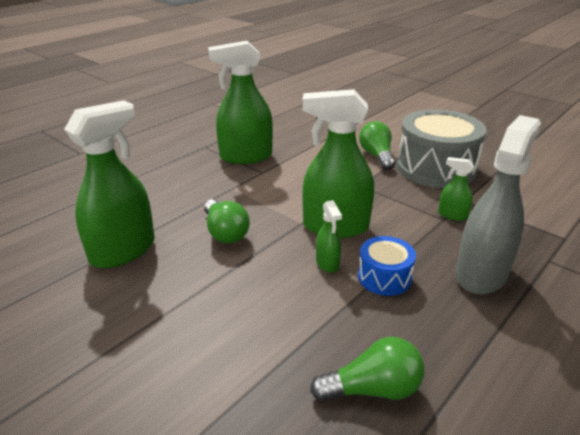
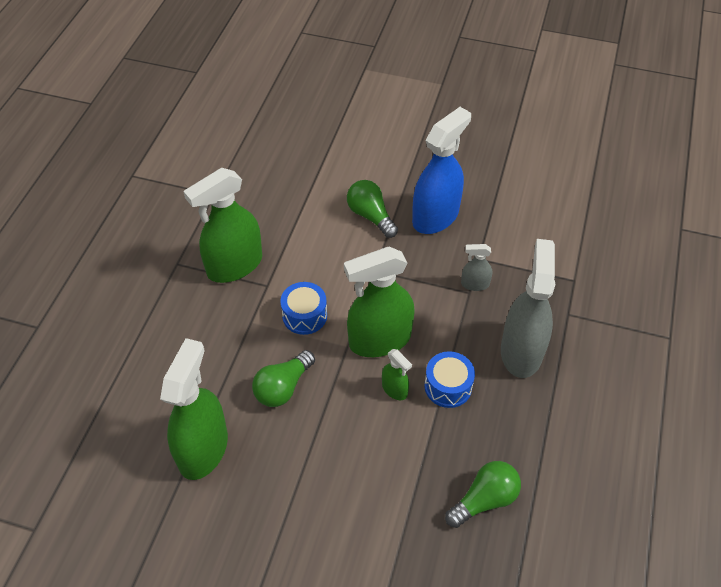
camera: 25 degrees left, 20 degrees up
(225, 232) = (283, 387): green light bulb -> green light bulb turned 90 degrees clockwise
(279, 195) = (304, 315): none -> blue drum
(435, 168) = (435, 216): grey drum -> blue spray bottle
(452, 215) = (475, 284): green spray bottle -> grey spray bottle

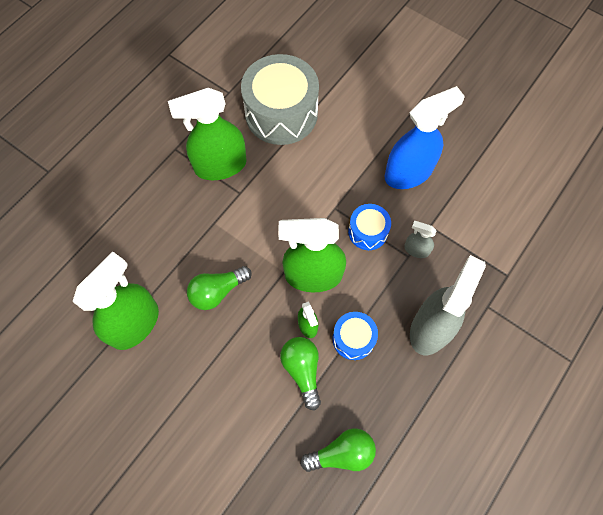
camera: 20 degrees right, 15 degrees up
(280, 198) = (281, 113): none -> grey drum
(304, 315) = (260, 231): blue drum -> blue drum (368, 232)
(371, 216) = (352, 154): green light bulb -> green light bulb (302, 370)

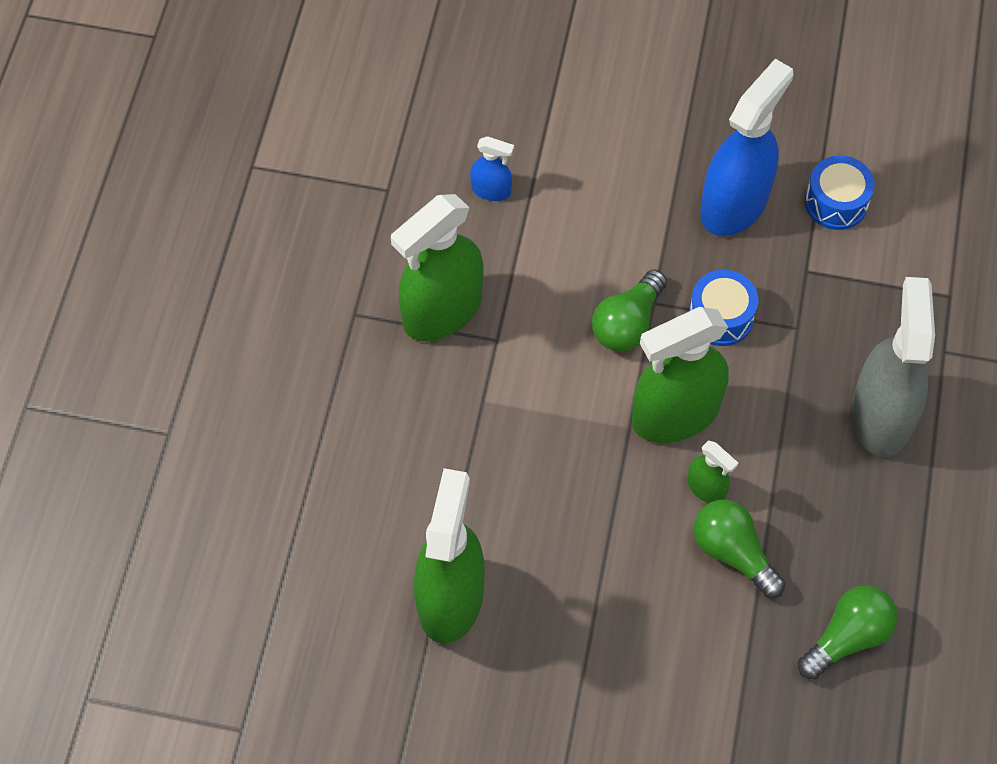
camera: 25 degrees left, 5 degrees down
(217, 291) = (547, 498): green light bulb -> green light bulb (628, 323)
(281, 113) = (491, 190): grey drum -> blue spray bottle
(353, 339) = (781, 477): blue drum -> blue drum (836, 202)
(416, 250) = (804, 313): grey spray bottle -> none

